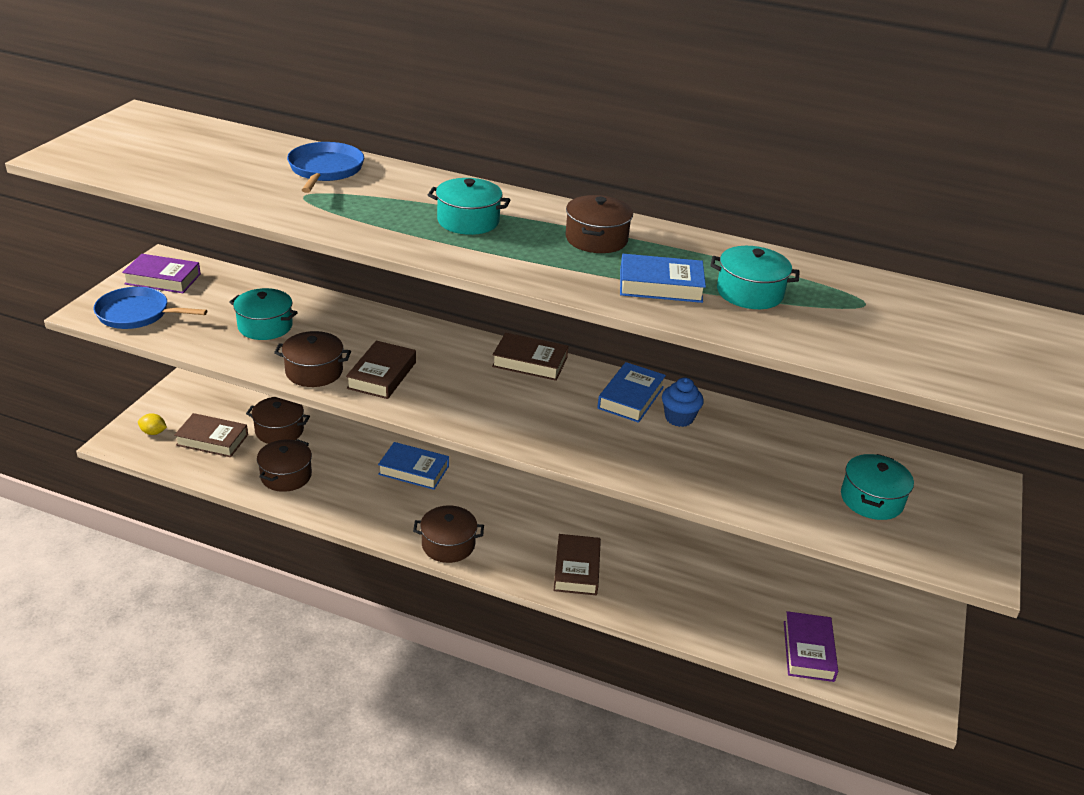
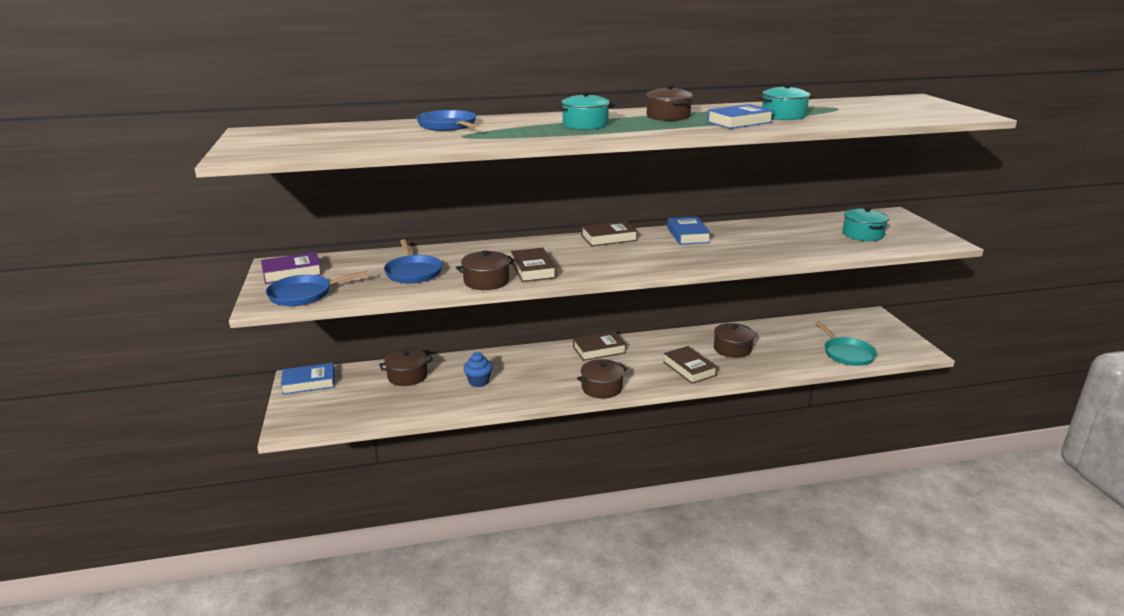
camera: 30 degrees left, 10 degrees down
(153, 432) = (310, 412): yellow lemon -> none
(212, 440) = (363, 399): brown book -> brown book (599, 350)
(265, 326) = (413, 272): turquoise pot -> blue pan
(286, 476) = (446, 397): brown pot -> brown pot (732, 349)
(413, 470) = (528, 362): blue book -> blue book (309, 383)
(679, 418) = (725, 235): blue cupcake -> blue cupcake (478, 382)
(808, 651) = (847, 354): purple book -> turquoise pan

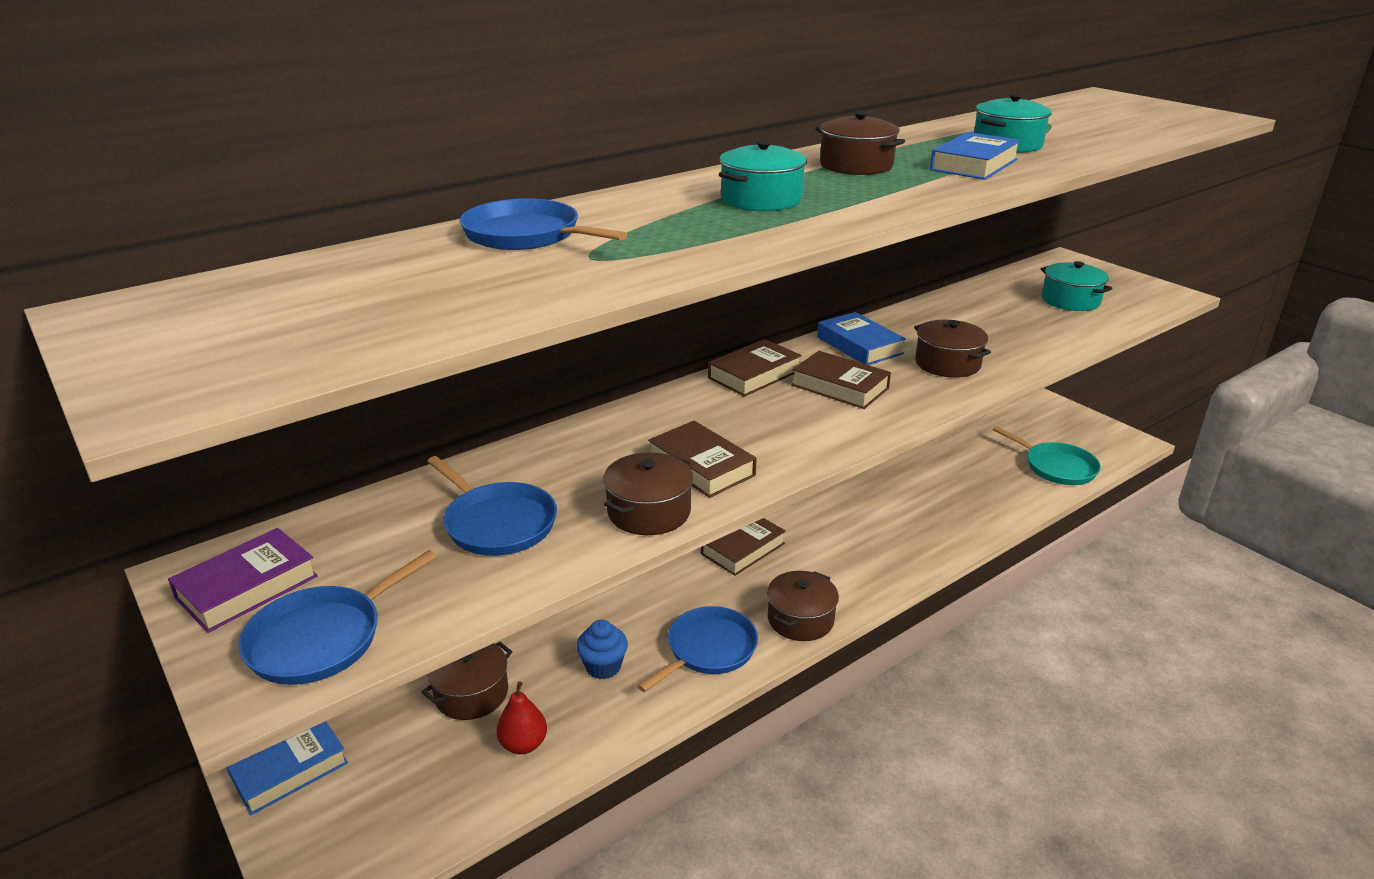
camera: 25 degrees left, 5 degrees up
(415, 401) = (523, 744): none -> red pear
(539, 388) = (708, 649): none -> blue pan
(689, 369) = (891, 547): brown book -> brown book (840, 387)
(732, 349) = (918, 497): brown pot -> brown pot (947, 364)

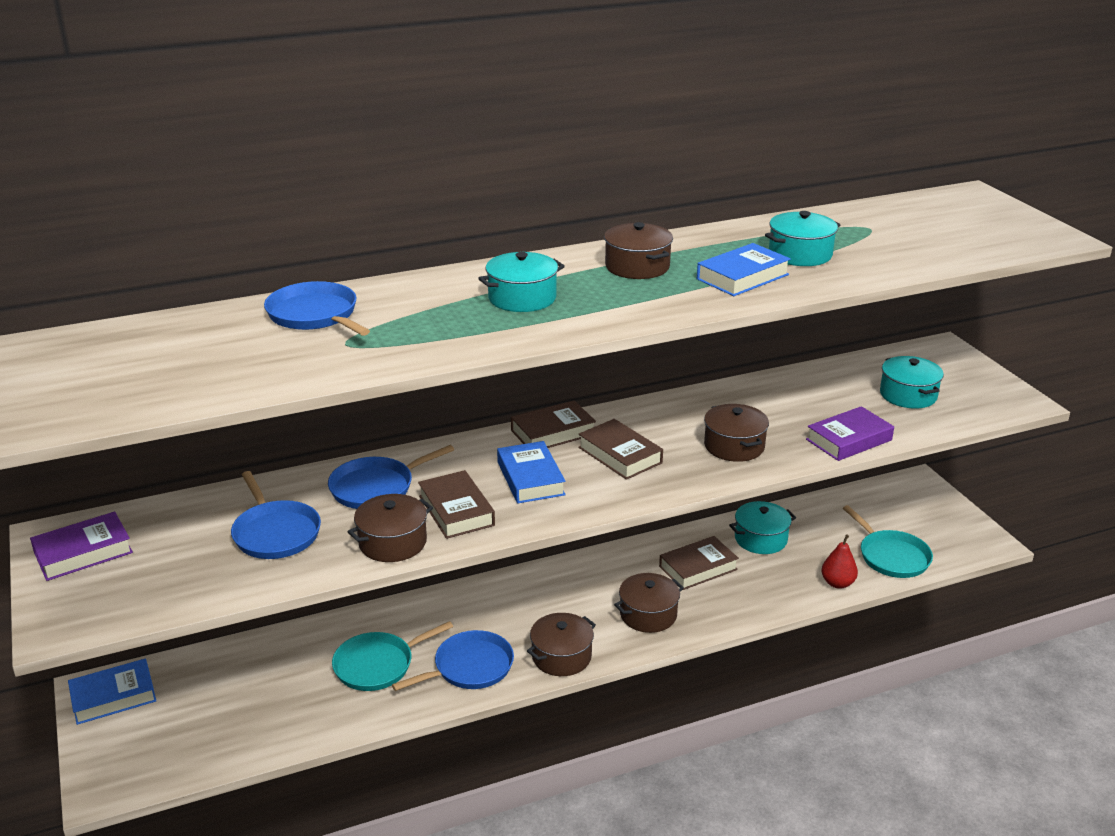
camera: 15 degrees right, 0 degrees up
(321, 639) = (117, 599): blue pan -> blue pan (376, 488)
(471, 693) = (266, 666): brown pot -> brown pot (648, 614)
(523, 744) = (289, 713): red pear -> red pear (837, 583)
(603, 667) = (377, 665): blue cupcake -> turquoise pan
(743, 549) = (544, 585): brown book -> brown book (698, 568)
(859, 345) = (666, 416): blue book -> blue book (530, 478)
(929, 470) = (760, 539): none -> turquoise pot
(1051, 344) = (848, 440): none -> purple book

